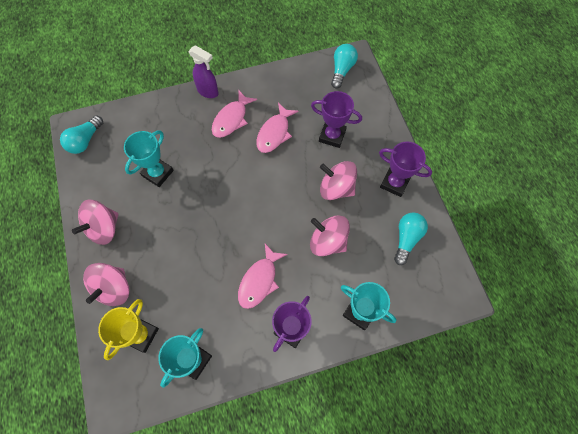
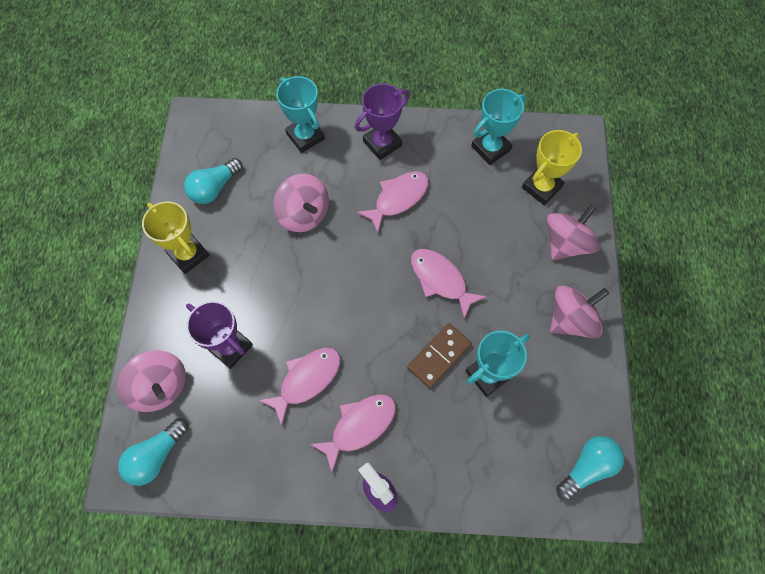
camera: 160 degrees left, 0 degrees up
(193, 174) = (439, 356): none -> brown domino
(206, 225) = (440, 280): none -> pink fish
(336, 188) = (262, 272): pink spinning top -> pink spinning top (161, 386)
(394, 183) = (188, 254): purple trophy -> yellow trophy

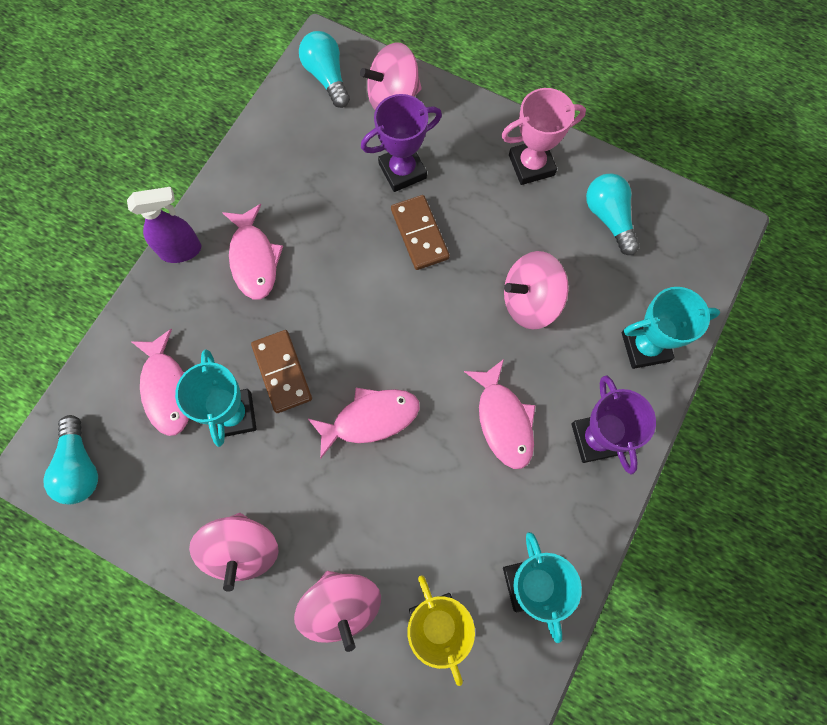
camera: 115 degrees right, 5 degrees up
(188, 254) = (531, 165): yellow trophy -> pink trophy
(282, 309) = (419, 234): none -> brown domino
(306, 380) = (328, 228): pink fish -> pink fish (167, 389)

